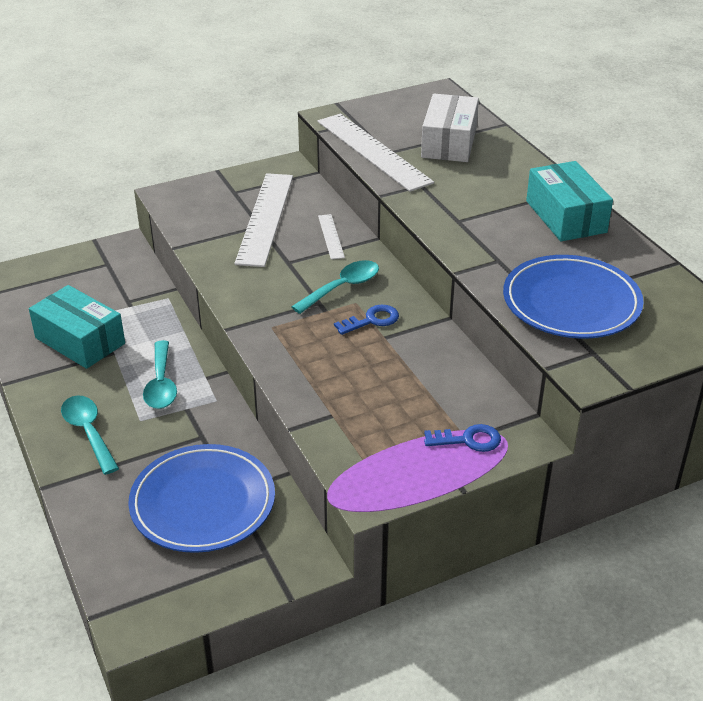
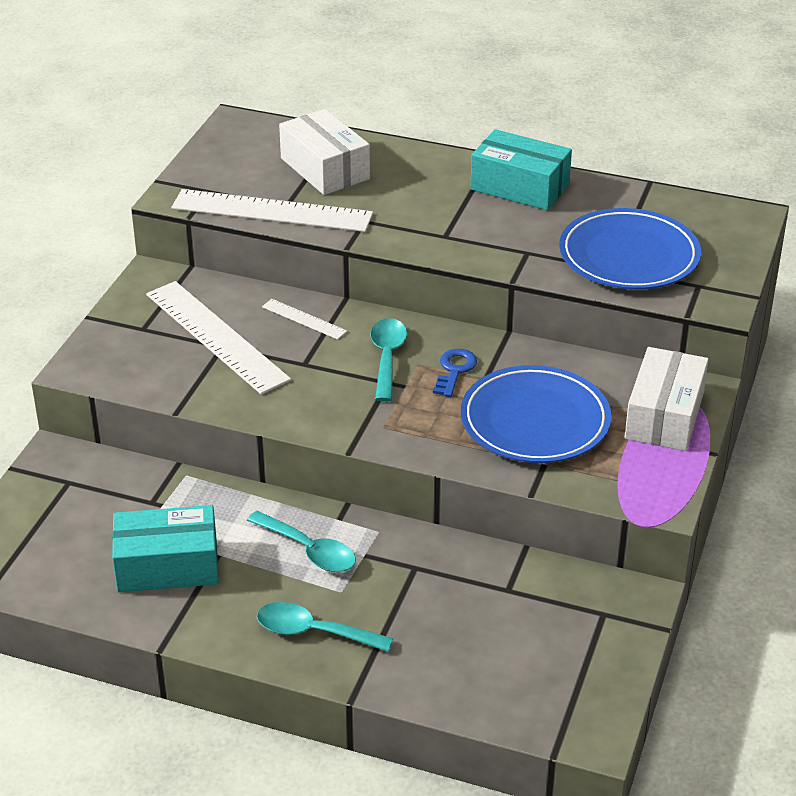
camera: 45 degrees left, 0 degrees up
(203, 503) = (500, 614): blue plate -> blue plate (535, 421)
(468, 440) = (664, 416): blue key -> white box

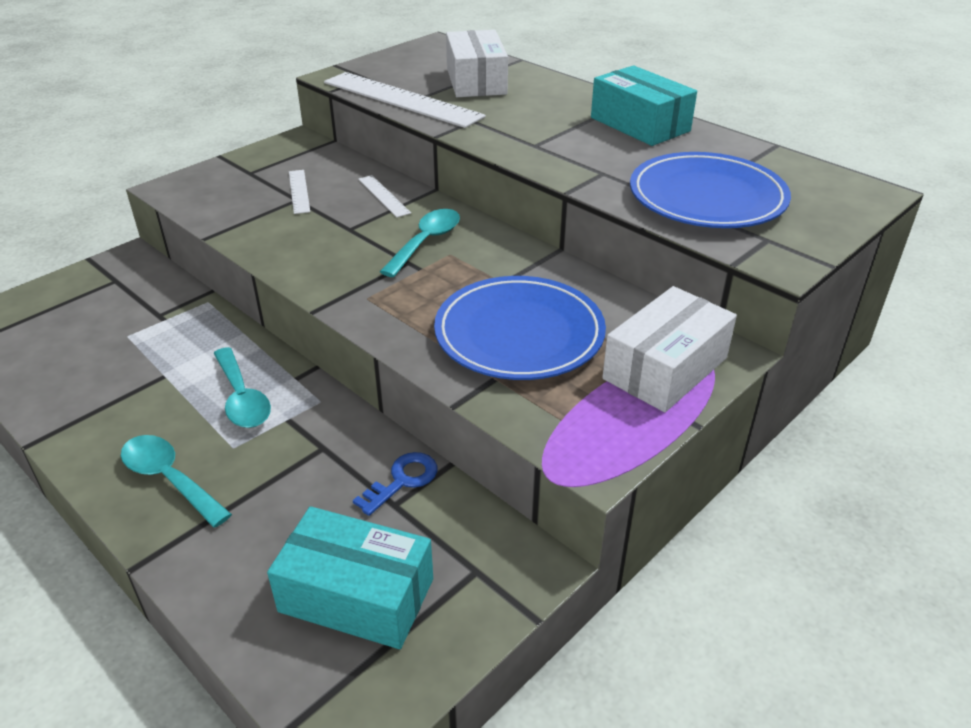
camera: 25 degrees right, 0 degrees up
(167, 565) = (113, 371): turquoise box -> turquoise box (356, 595)
(216, 336) = (299, 191): white ruler -> white ruler, size x0.46
(454, 370) = (478, 268): blue key -> blue key (402, 480)

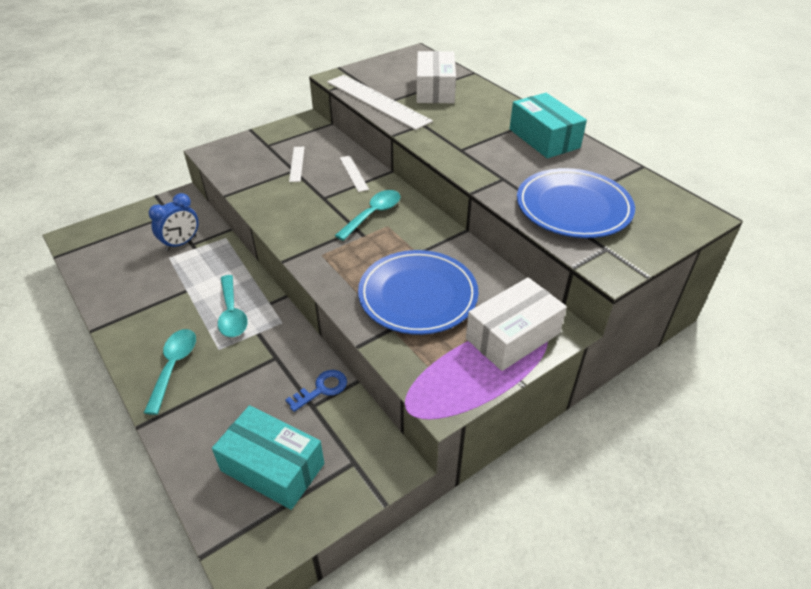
camera: 10 degrees right, 5 degrees up
(142, 315) = (181, 243): none -> blue clock
(169, 479) = (174, 366): turquoise spoon -> turquoise spoon turned 45 degrees clockwise

